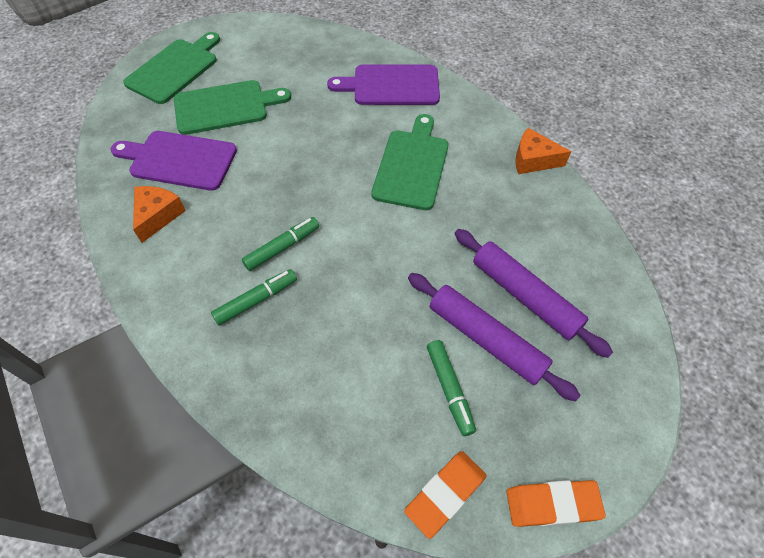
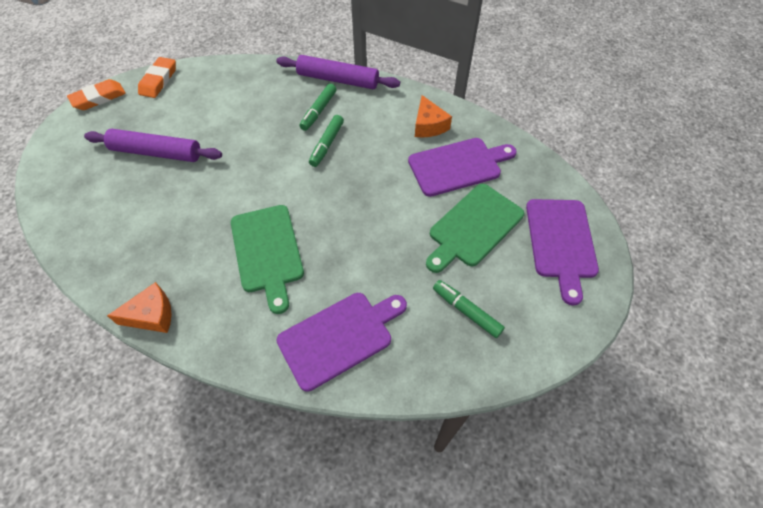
camera: 150 degrees right, 0 degrees up
(175, 69) = (561, 242): green cutting board -> purple cutting board
(449, 389) = (172, 119): green marker -> green marker (466, 311)
(524, 296) = (135, 189): purple rolling pin -> purple rolling pin (338, 79)

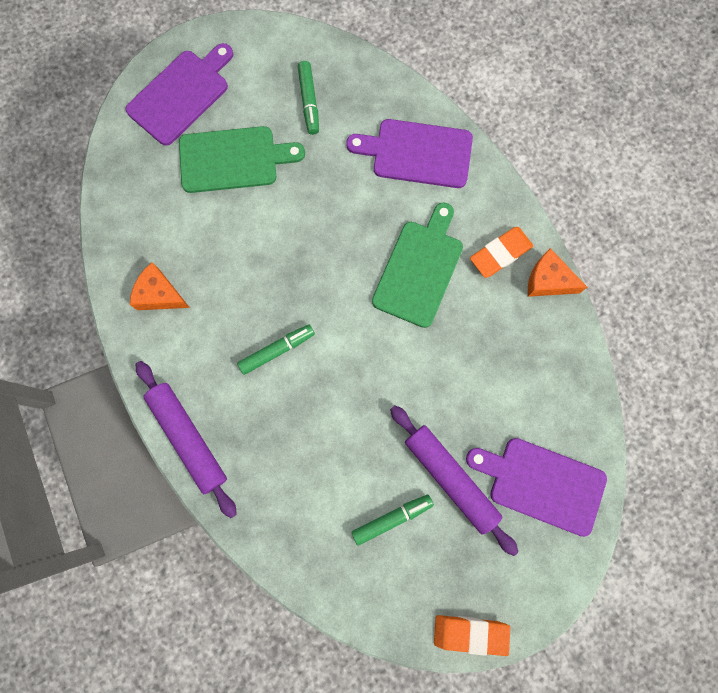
camera: 140 degrees left, 20 degrees up
(159, 80) = (385, 610): orange eraser -> orange eraser (500, 253)
(318, 111) = (248, 405): green marker -> green marker (392, 518)
(429, 125) = (160, 294): orange cheese -> orange cheese turned 90 degrees counterclockwise
(458, 166) = (182, 226): purple cutting board -> purple cutting board (541, 484)

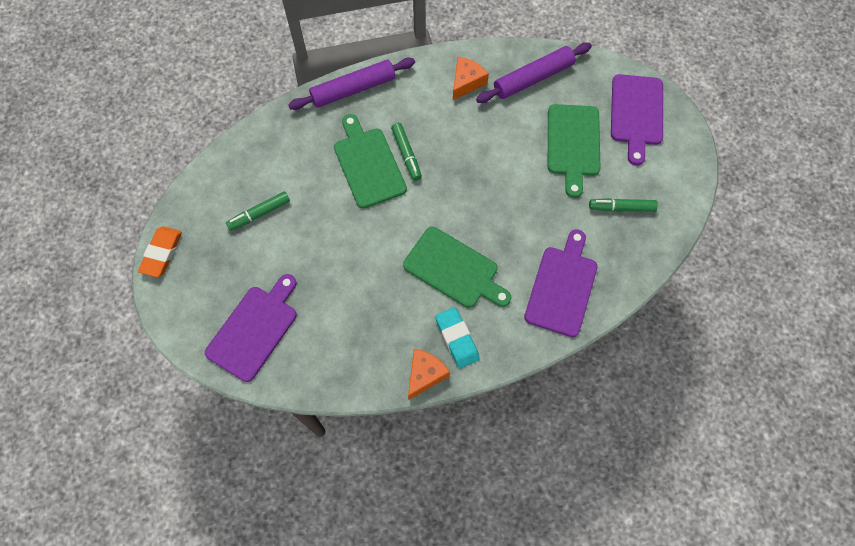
camera: 100 degrees right, 10 degrees down
(181, 95) = (636, 113): purple cutting board -> purple cutting board turned 45 degrees clockwise
(299, 395) = (368, 164): none -> green cutting board
(392, 518) = (259, 214): green marker -> green marker turned 75 degrees clockwise
(450, 478) = (277, 261): purple rolling pin -> purple rolling pin (533, 78)
(500, 253) = (457, 338): orange eraser -> turquoise eraser

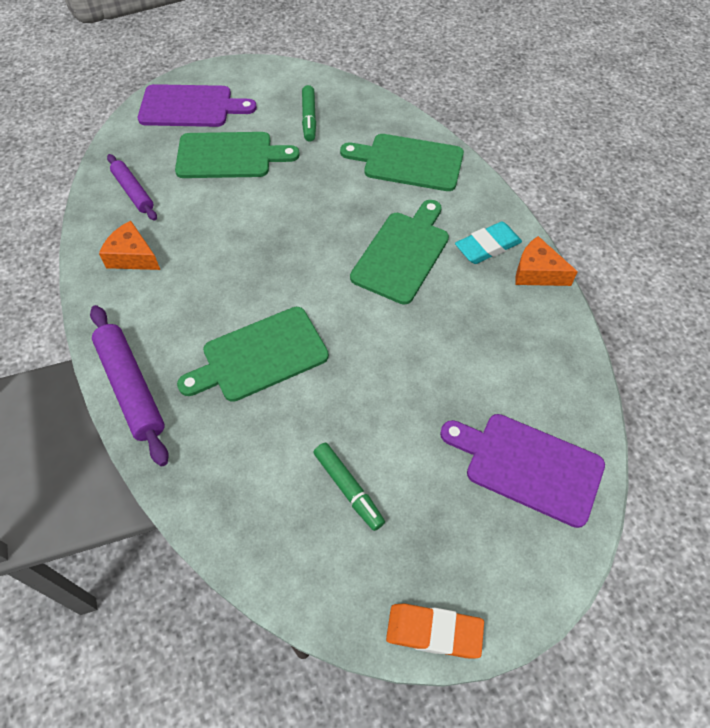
camera: 95 degrees left, 10 degrees down
(406, 154) = (243, 313): green marker -> none
(533, 78) = (133, 192): purple rolling pin -> purple rolling pin, size x0.63
(562, 287) = (408, 162): purple cutting board -> green cutting board

